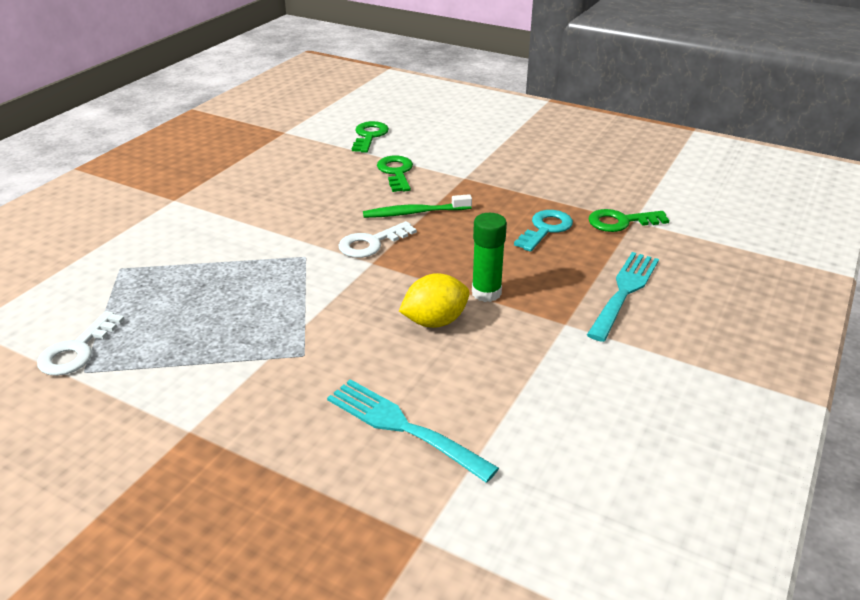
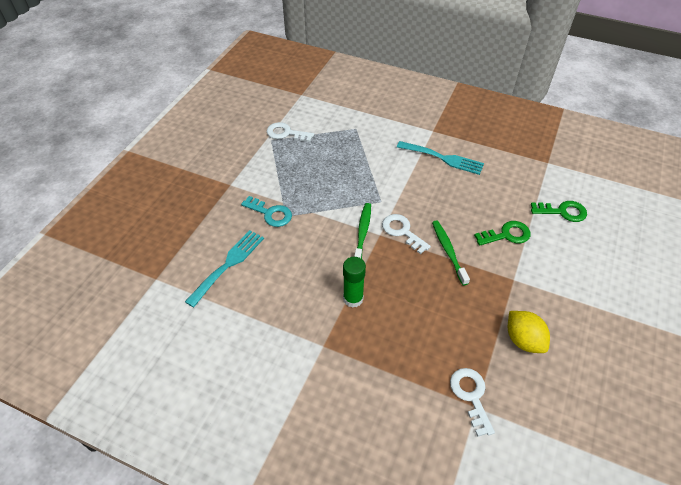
camera: 85 degrees right, 15 degrees up
(364, 277) = (362, 232): none -> green toothbrush
(435, 321) = (319, 272): yellow lemon -> yellow lemon (523, 340)
(545, 229) = (445, 336): turquoise key -> turquoise key (270, 213)
(621, 222) = (471, 396): green key -> white key
(624, 291) = (365, 388): turquoise fork -> turquoise fork (443, 158)

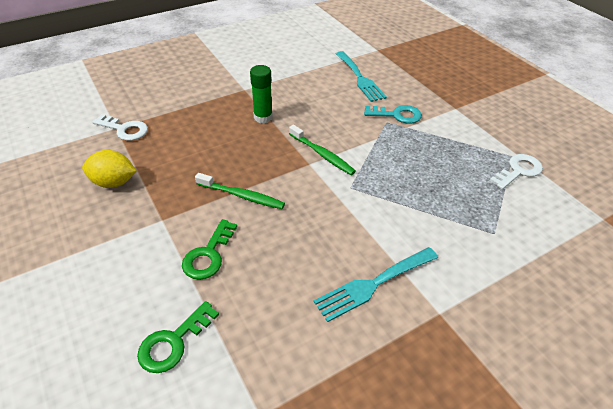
camera: 125 degrees right, 5 degrees down
(270, 213) = (397, 115): turquoise key -> turquoise key turned 150 degrees counterclockwise
(402, 231) = (297, 179): white key -> none

